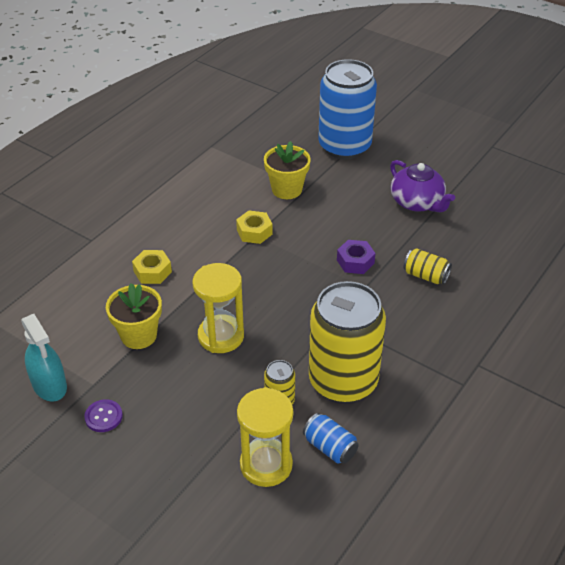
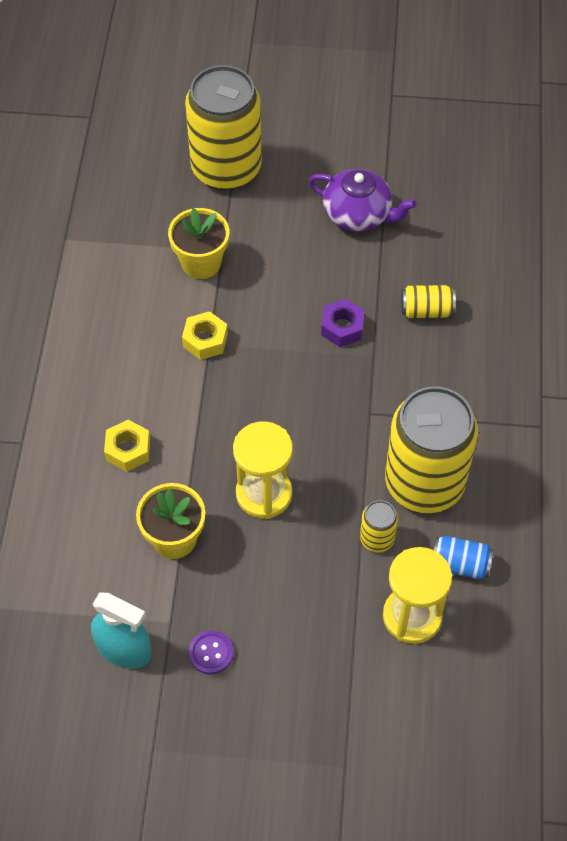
camera: 30 degrees left, 15 degrees up
(344, 146) = (226, 168): blue can -> yellow can

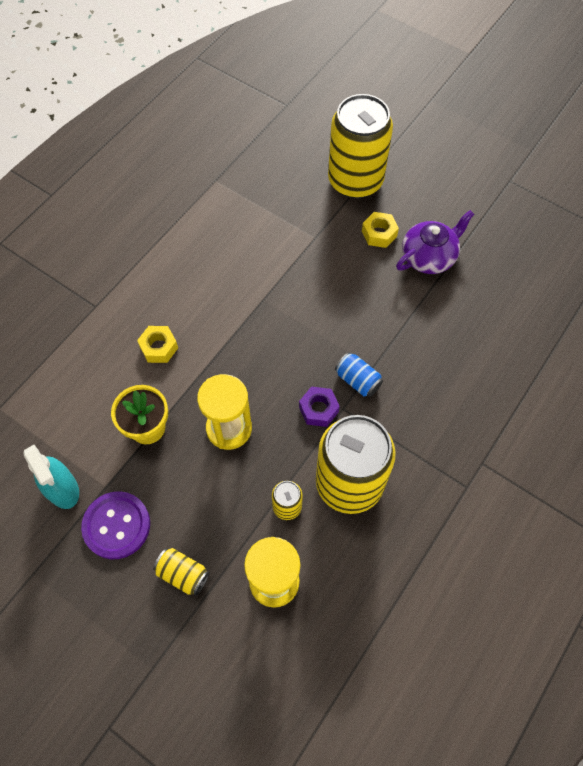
camera: 30 degrees right, 5 degrees up
(201, 263) = (294, 239): yellow flower pot -> none
(205, 340) = (261, 296): yellow nut -> yellow nut (379, 233)
(211, 653) = (116, 525): purple button -> purple button, size x1.85
(342, 327) = (364, 334): purple nut -> purple nut (318, 409)
(358, 214) = (429, 257): purple teapot -> purple teapot turned 90 degrees counterclockwise
(426, 310) = (434, 352): yellow can -> yellow can (183, 574)
(460, 564) = (335, 561): blue can -> blue can (357, 380)

